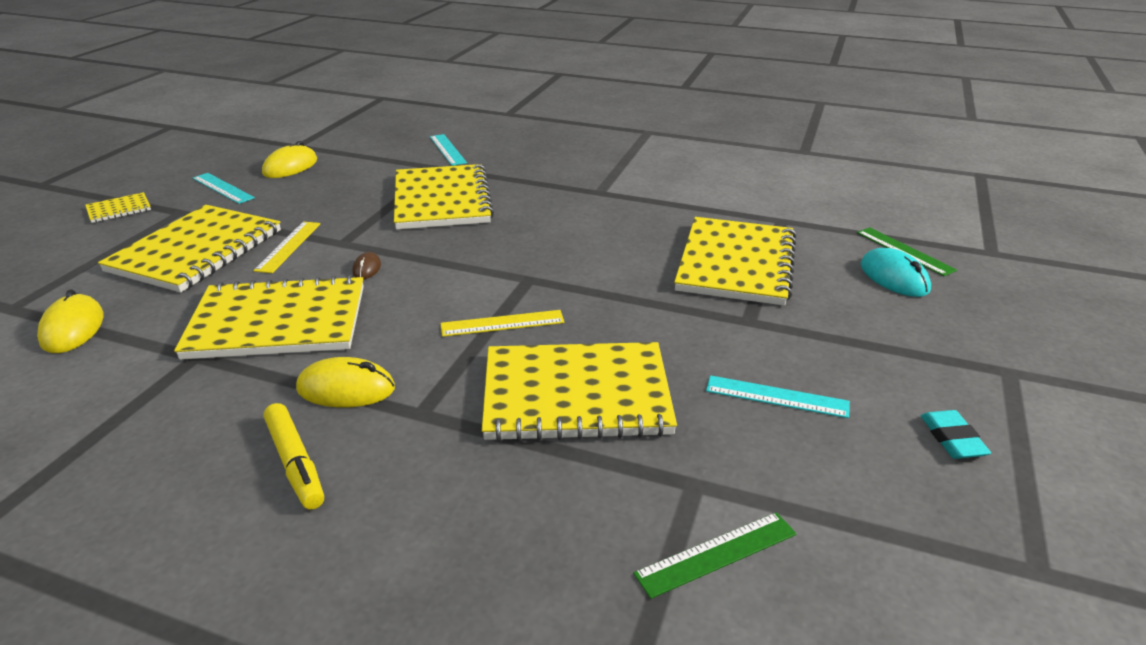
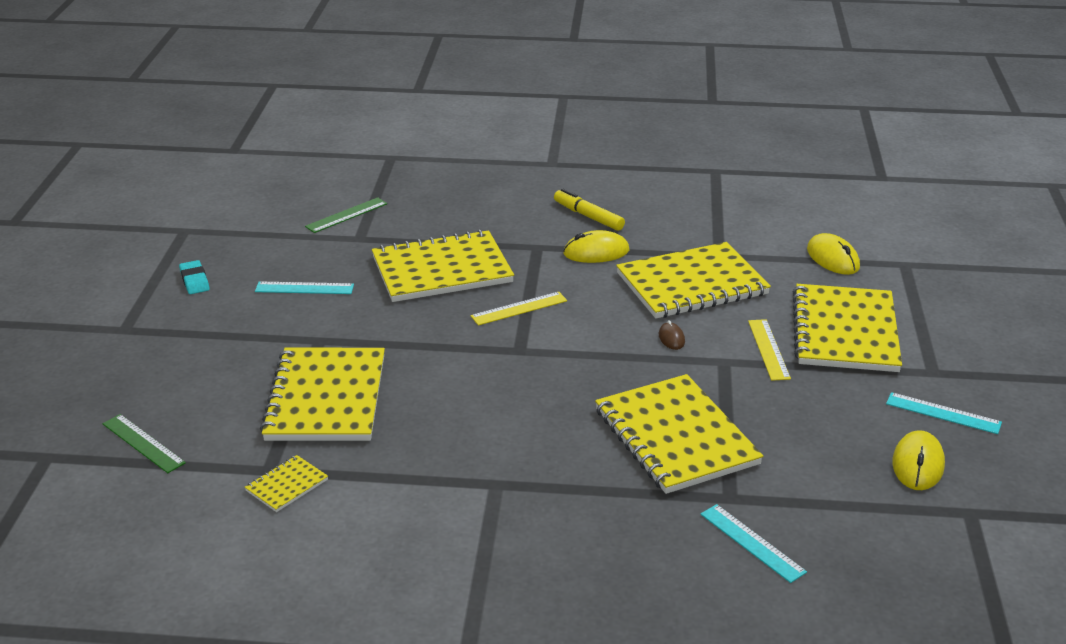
camera: 165 degrees right, 0 degrees up
(119, 209) = (999, 365): yellow notebook -> yellow notebook (286, 485)
(894, 277) = (172, 405): turquoise mouse -> none

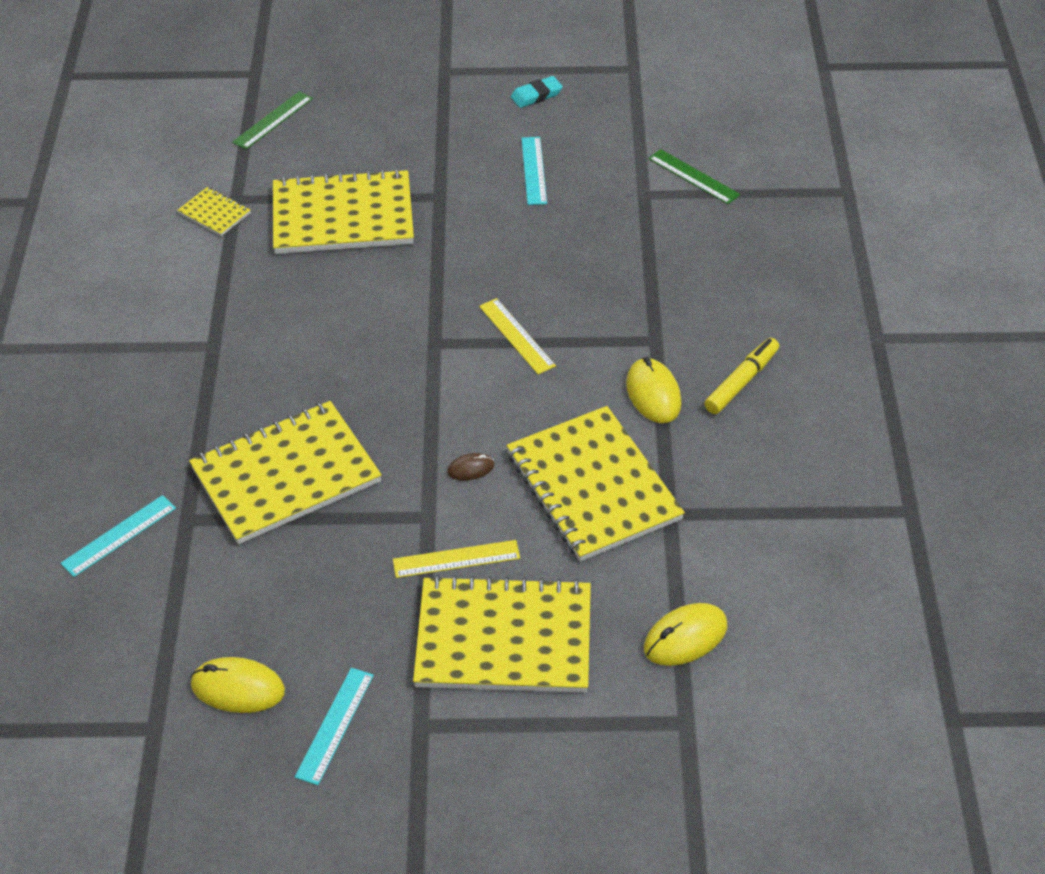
camera: 85 degrees right, 15 degrees up
(442, 270) = (588, 266): yellow notebook -> none

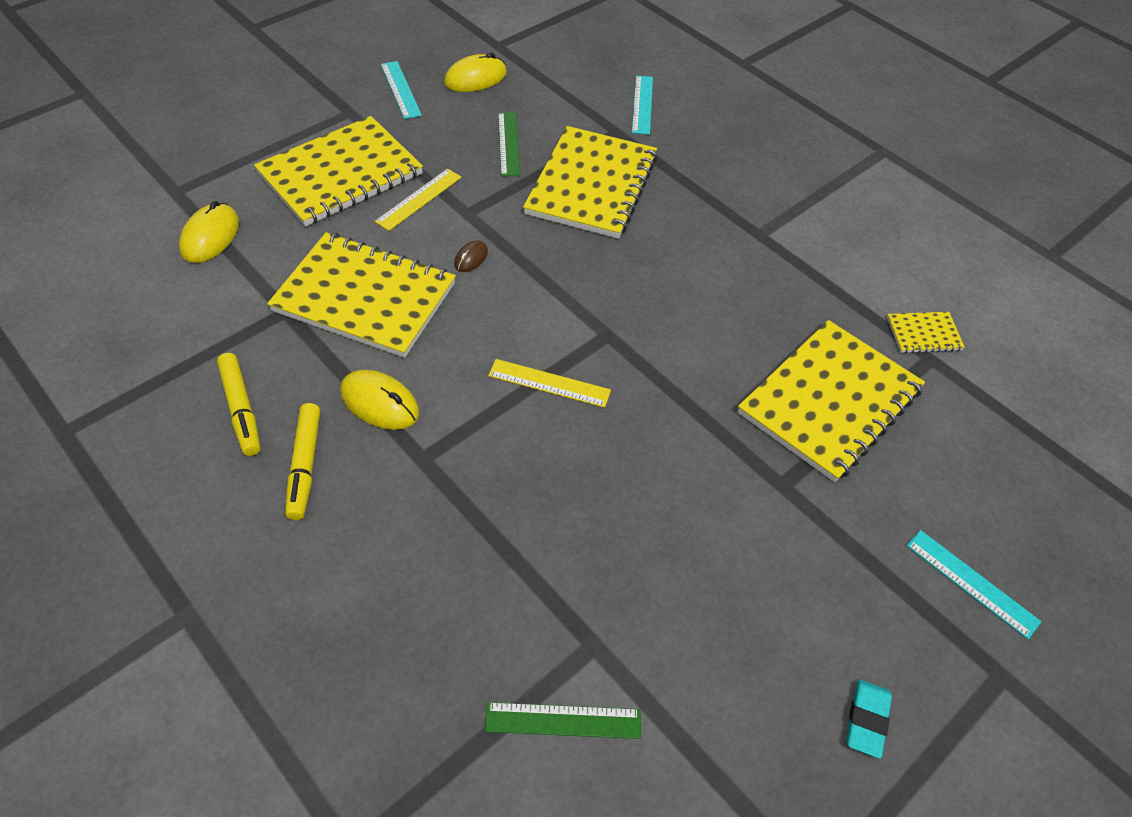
camera: 135 degrees right, 5 degrees up
(273, 120) = (1036, 464): green ruler -> green ruler (508, 144)
(534, 170) = (737, 589): turquoise ruler -> turquoise ruler (971, 583)
(761, 449) = (241, 409): none -> yellow marker

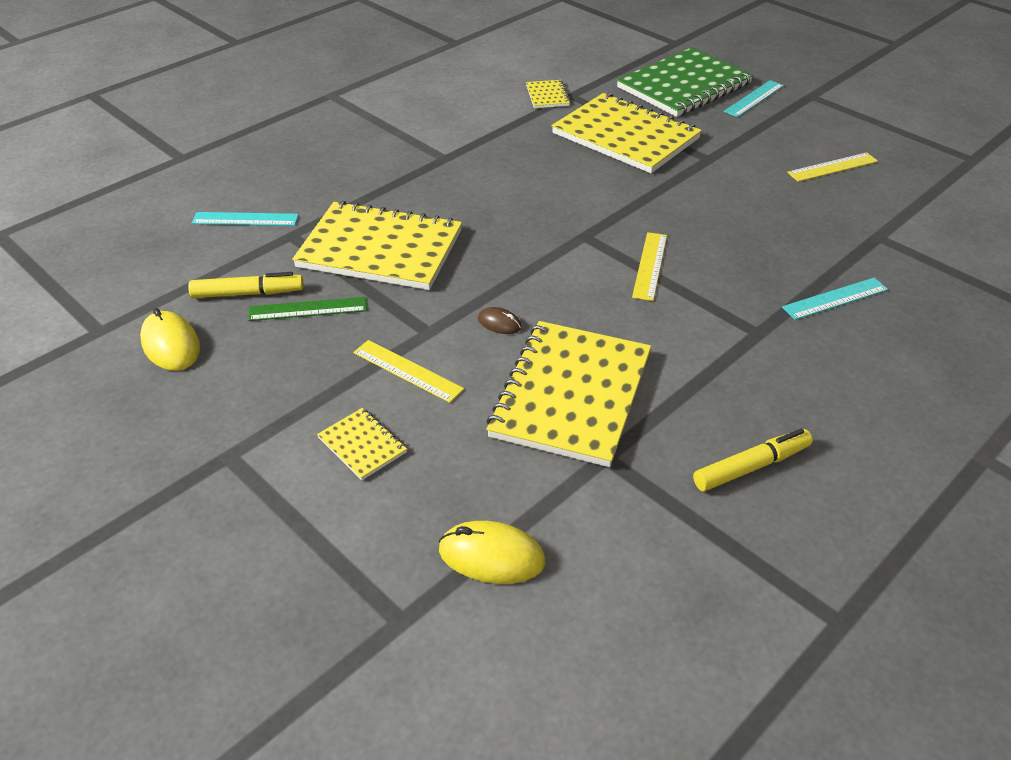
camera: 90 degrees left, 10 degrees down
(305, 465) = (798, 406): yellow marker -> yellow marker (247, 293)
(340, 174) = (362, 445): yellow notebook -> yellow notebook, size x0.43
(379, 403) = (707, 366): yellow mouse -> none
(400, 89) = (183, 411): turquoise ruler -> turquoise ruler (835, 298)
(563, 720) = (939, 248): green ruler -> none
(773, 640) = (832, 167): none -> yellow ruler
(866, 719) = (866, 139): turquoise eraser -> none
(992, 495) = (684, 86): none -> green notebook

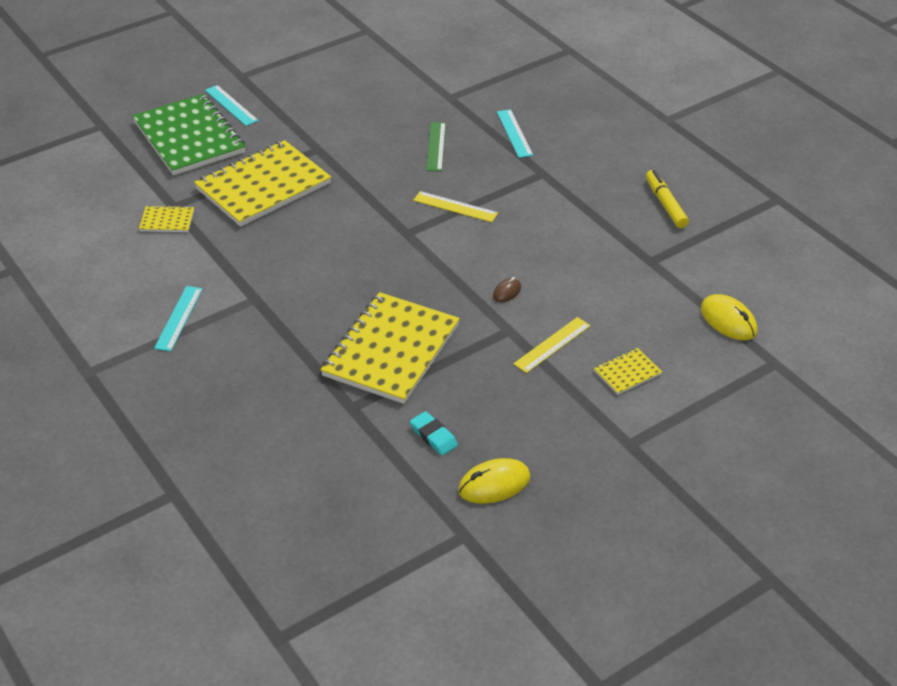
camera: 80 degrees left, 0 degrees up
(245, 219) = (314, 439): turquoise ruler -> turquoise ruler (179, 318)
(247, 293) = (433, 436): yellow marker -> turquoise eraser
(308, 309) = (465, 398): green ruler -> green ruler (436, 146)
(491, 556) = (728, 320): yellow mouse -> yellow mouse turned 60 degrees counterclockwise
(571, 395) = (591, 267): yellow notebook -> none
(832, 167) = (354, 93): yellow ruler -> none

